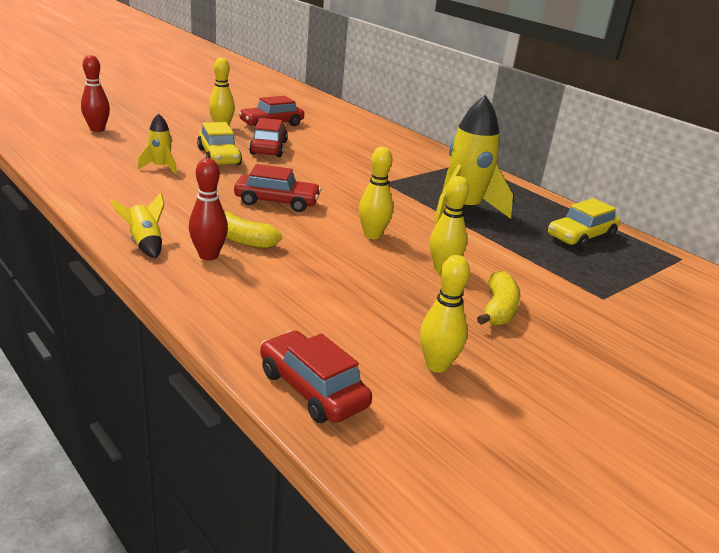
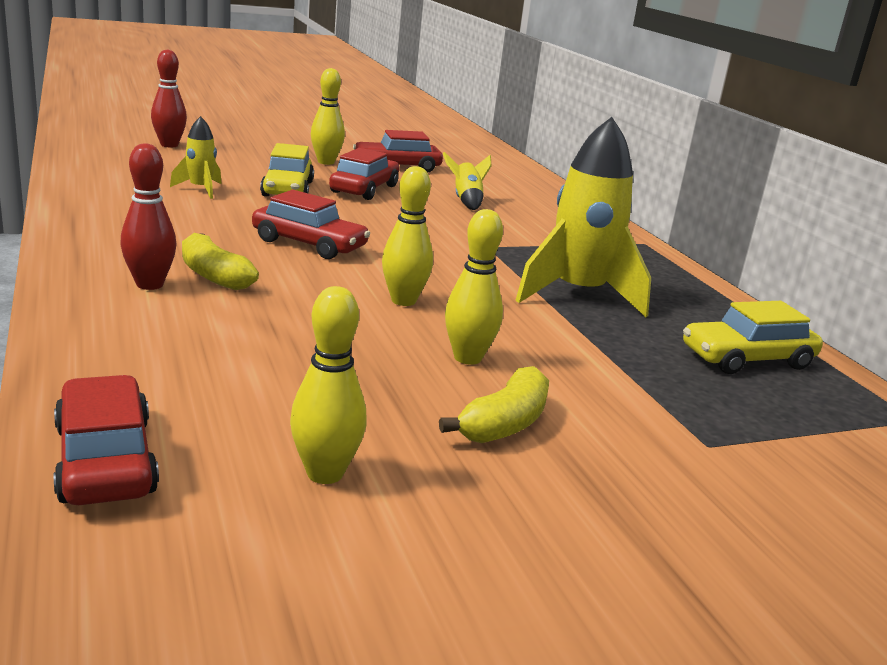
camera: 20 degrees right, 5 degrees down
(145, 244) = (85, 259): yellow rocket -> yellow rocket (466, 201)

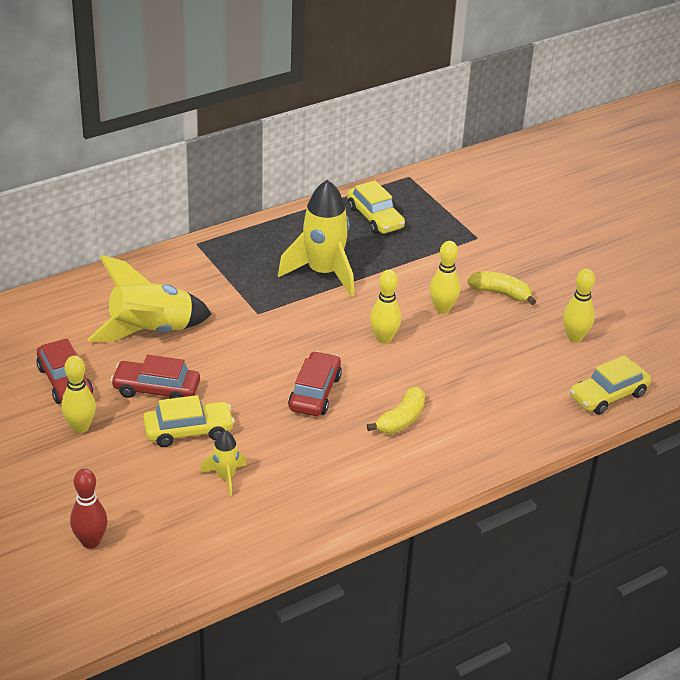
camera: 100 degrees left, 15 degrees up
(105, 460) = (608, 395): red car -> yellow car
(149, 284) = (434, 440): red bowling pin -> none
(466, 201) = (150, 331): yellow rocket -> yellow rocket, size x2.02

